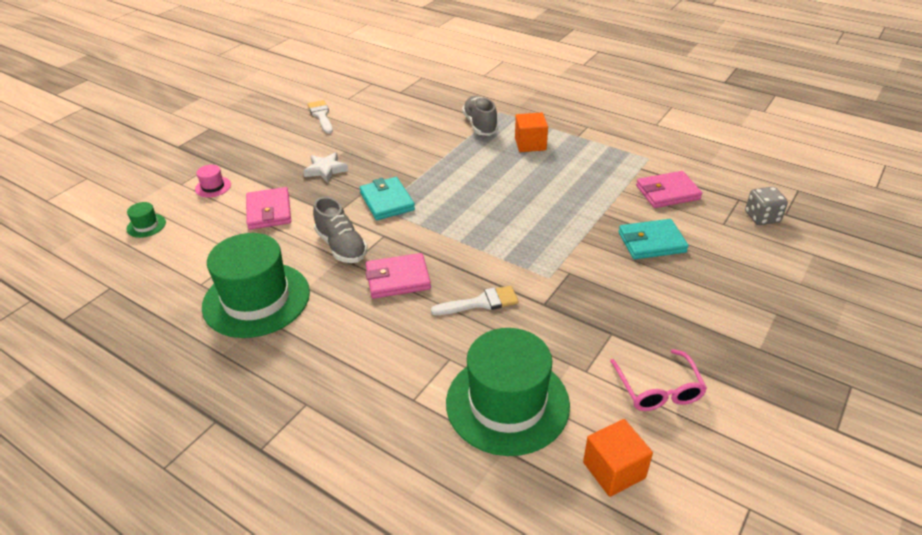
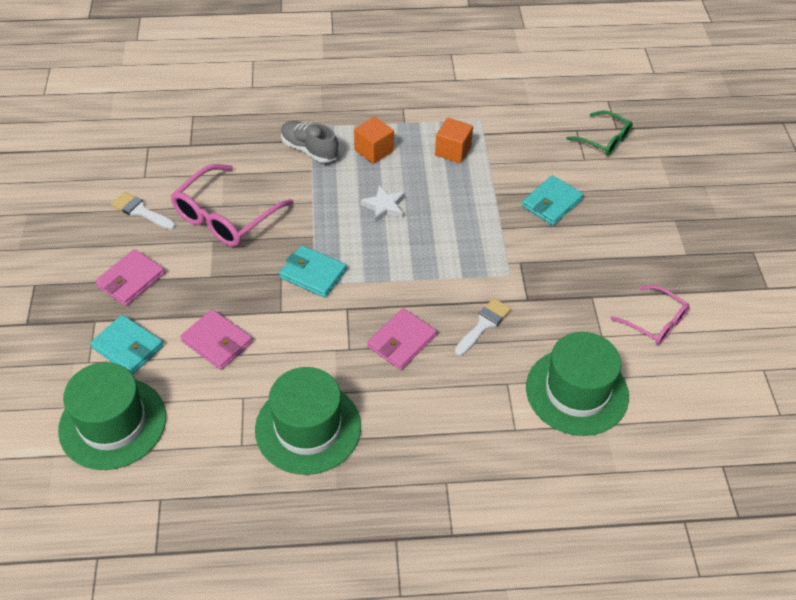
camera: 40 degrees left, 10 degrees up
(146, 225) = (113, 423): green hat -> green hat, size x2.48
(213, 187) = (128, 347): pink hat -> turquoise wallet
(326, 170) = (219, 270): white star -> white star (384, 206)
(341, 246) = (323, 339): grey shoe -> none
(370, 141) = (225, 217): none -> pink glasses
(614, 470) = (678, 395): orange cube -> orange cube (453, 151)
(667, 192) = (523, 149): pink wallet -> pink wallet (131, 280)
(762, 217) = (604, 140): grey dice -> green glasses

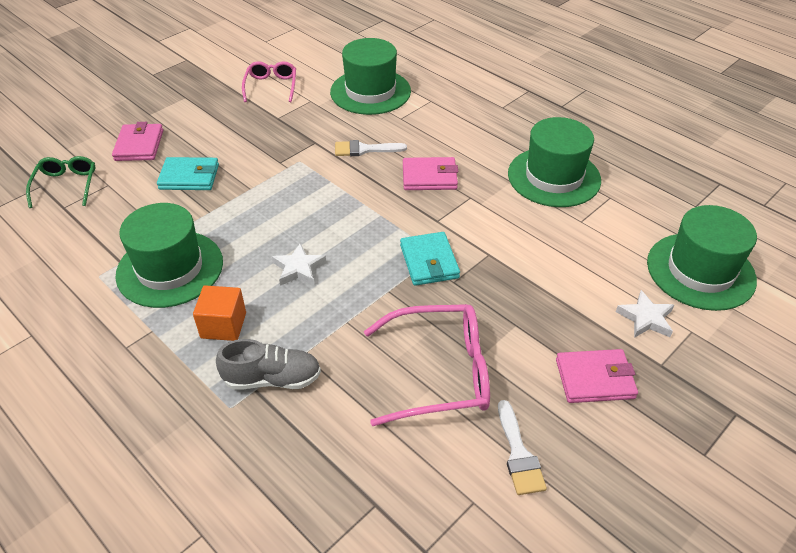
camera: 130 degrees left, 5 degrees down
(128, 347) = (645, 318): turquoise wallet -> white star
(217, 342) = (564, 269): pink wallet -> pink wallet (139, 145)
(309, 150) = (272, 379): grey shoe -> grey shoe turned 90 degrees counterclockwise
(453, 151) = (170, 268): orange cube -> green hat

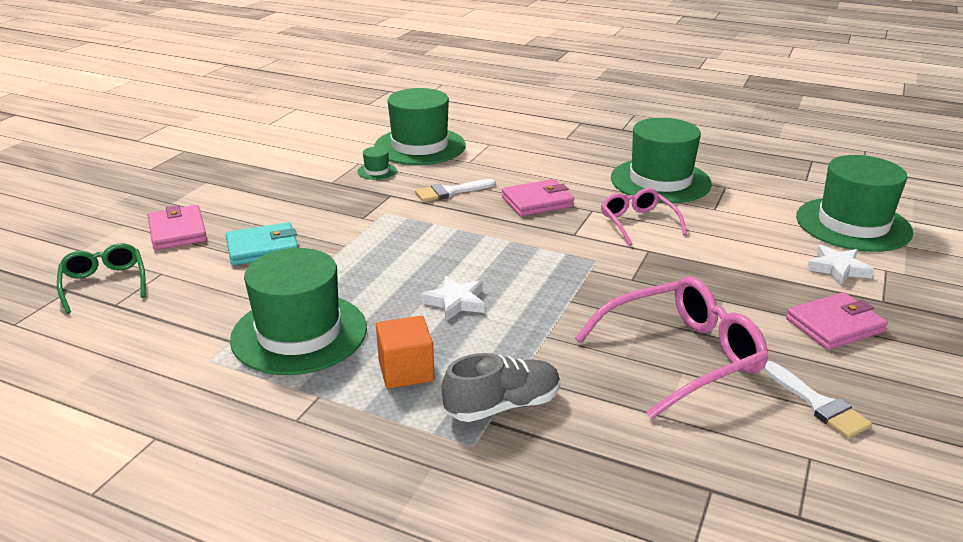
camera: 20 degrees left, 15 degrees down
(271, 86) = (304, 158): pink glasses -> pink glasses (638, 223)
(319, 113) = (377, 171): none -> green hat
(429, 261) = (593, 268): turquoise wallet -> none

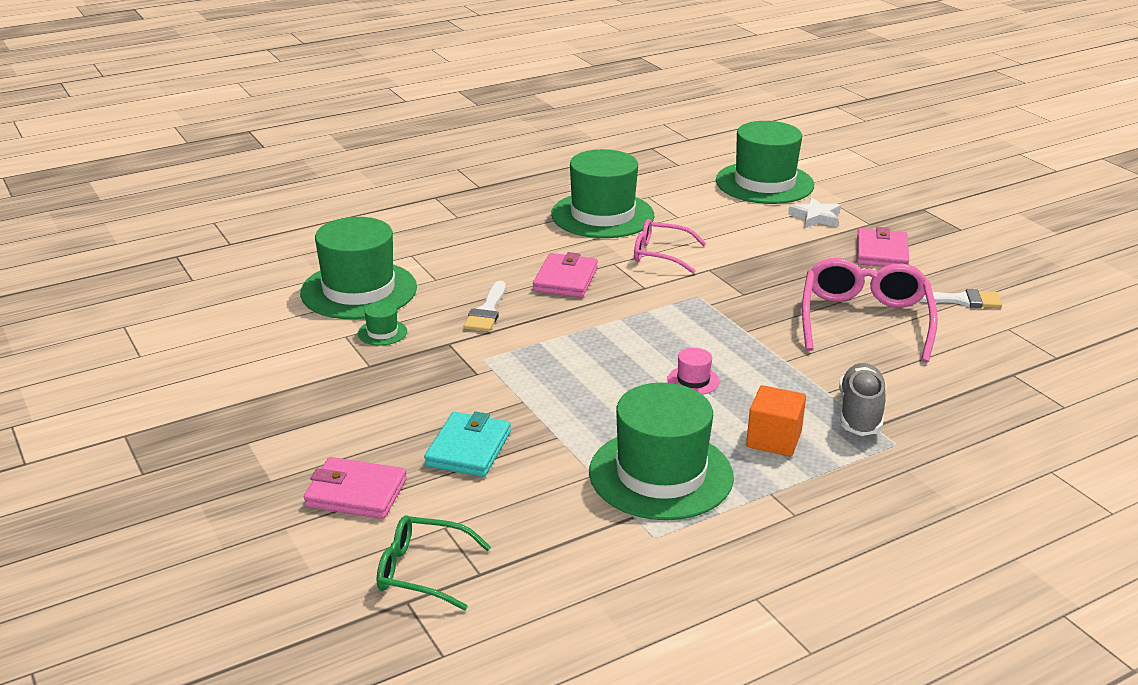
camera: 55 degrees left, 0 degrees up
(456, 302) = (693, 380): white star -> pink hat

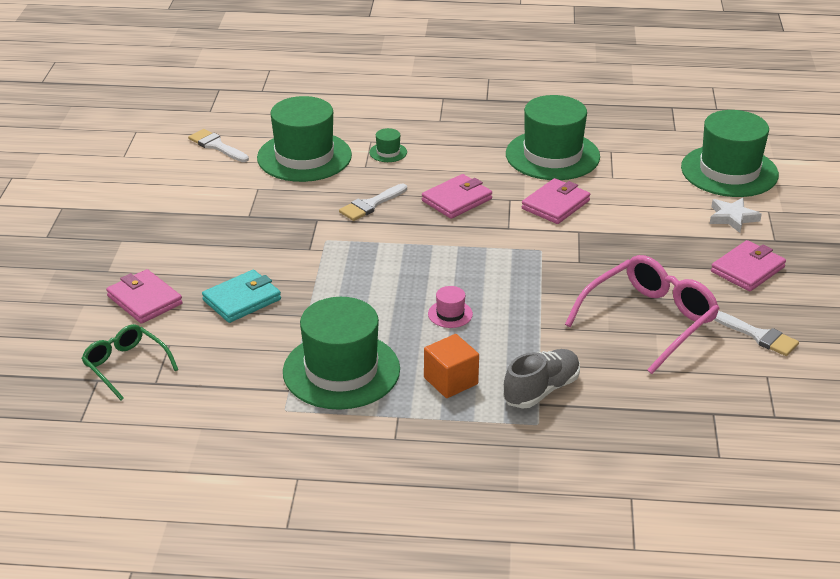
camera: 35 degrees right, 5 degrees up
(244, 310) = (216, 146): none -> white brush
(382, 332) = (283, 195): green hat -> green hat (388, 152)
(660, 254) = (555, 205): pink glasses -> pink wallet

